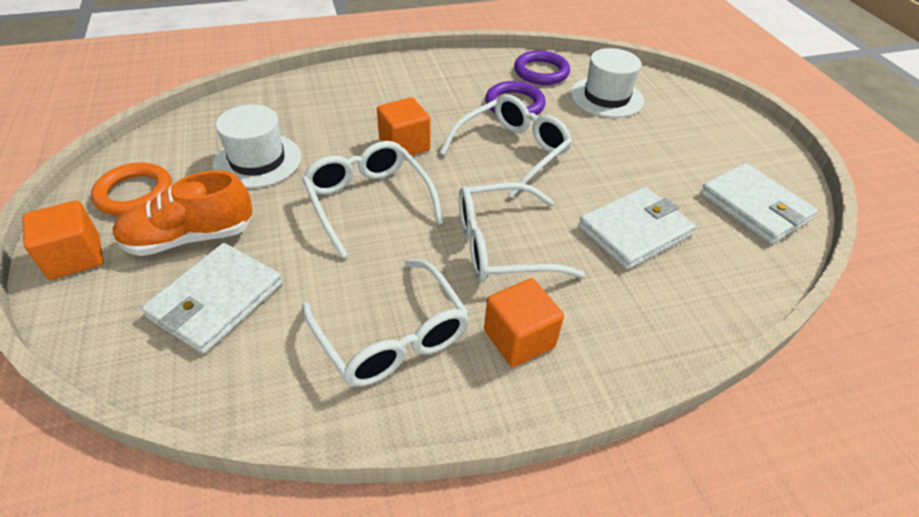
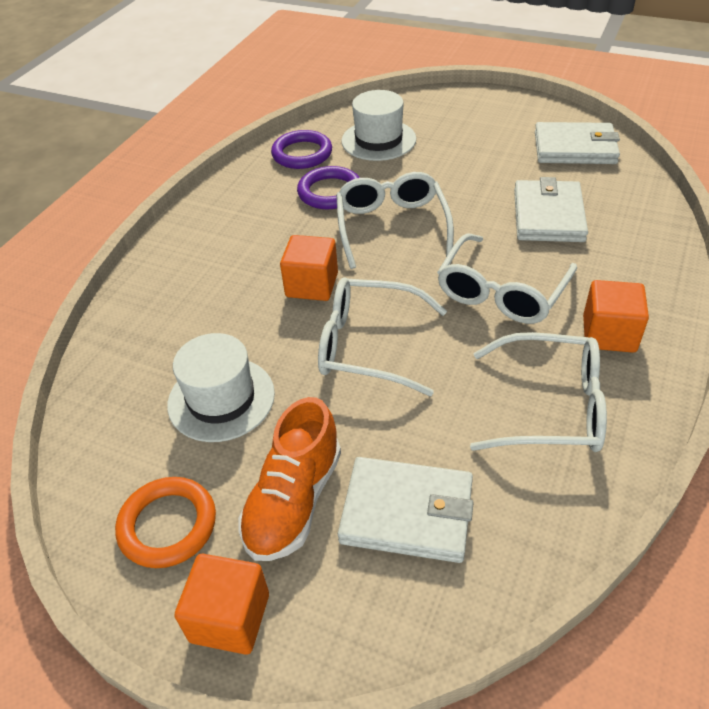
camera: 45 degrees left, 0 degrees up
(216, 300) = (407, 513): white wallet -> white wallet turned 60 degrees counterclockwise

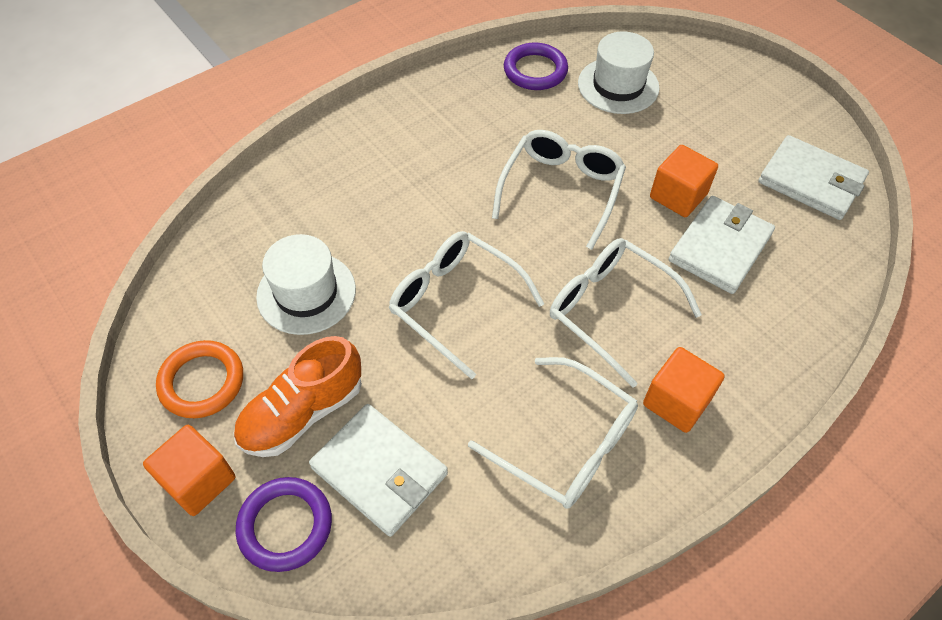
camera: 25 degrees right, 10 degrees up
(312, 285) = (449, 219): orange cube -> orange cube (678, 196)
(330, 192) = (531, 126): purple ring -> purple ring (285, 525)
(501, 293) = (609, 309): white glasses -> white glasses turned 75 degrees clockwise

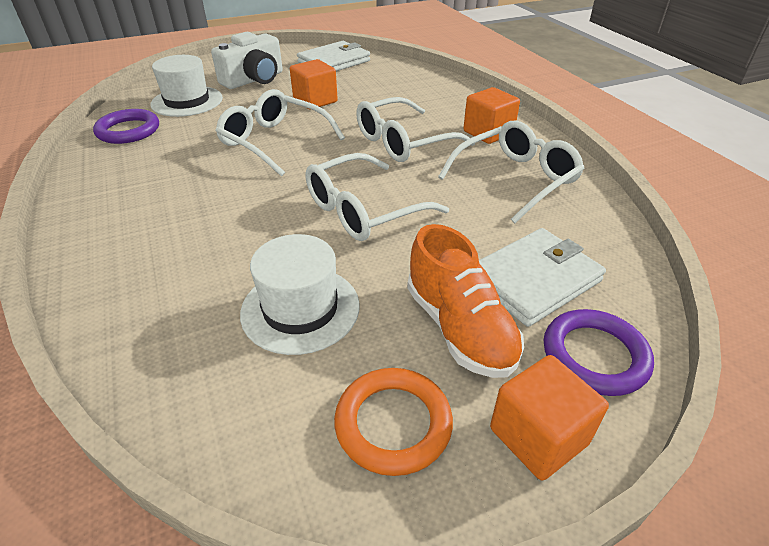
camera: 75 degrees left, 15 degrees down
(704, 120) = (254, 80): none -> white camera
(720, 247) = (369, 96): white wallet -> none

